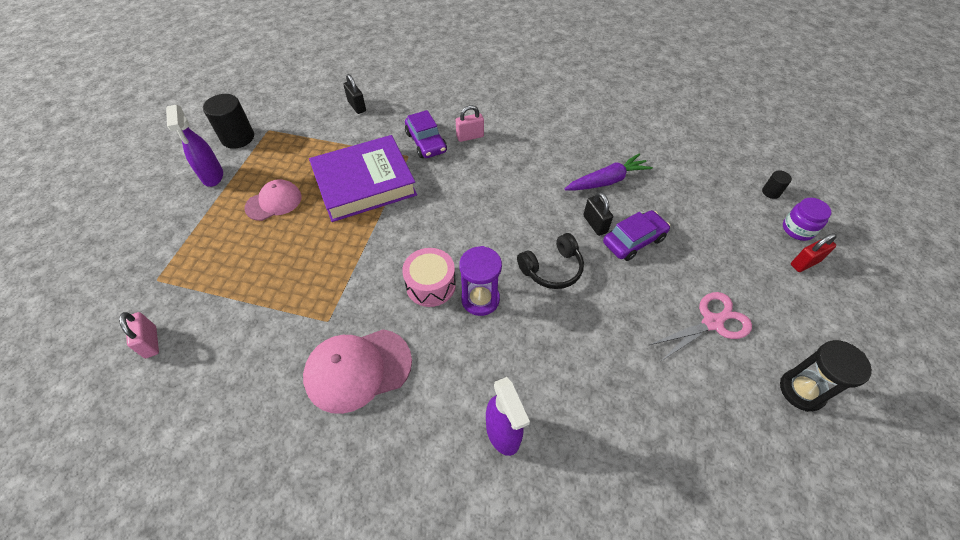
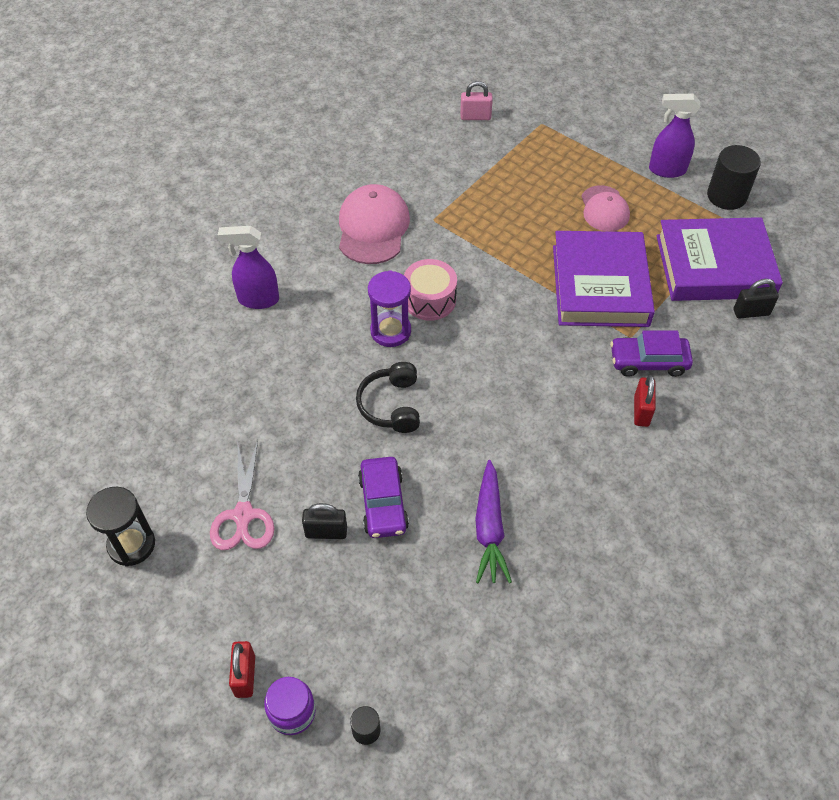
camera: 115 degrees right, 0 degrees up
(319, 130) = (714, 266): none -> purple book
(470, 136) = (641, 411): pink padlock -> red padlock
(595, 224) = (428, 476): black padlock -> black padlock (326, 532)

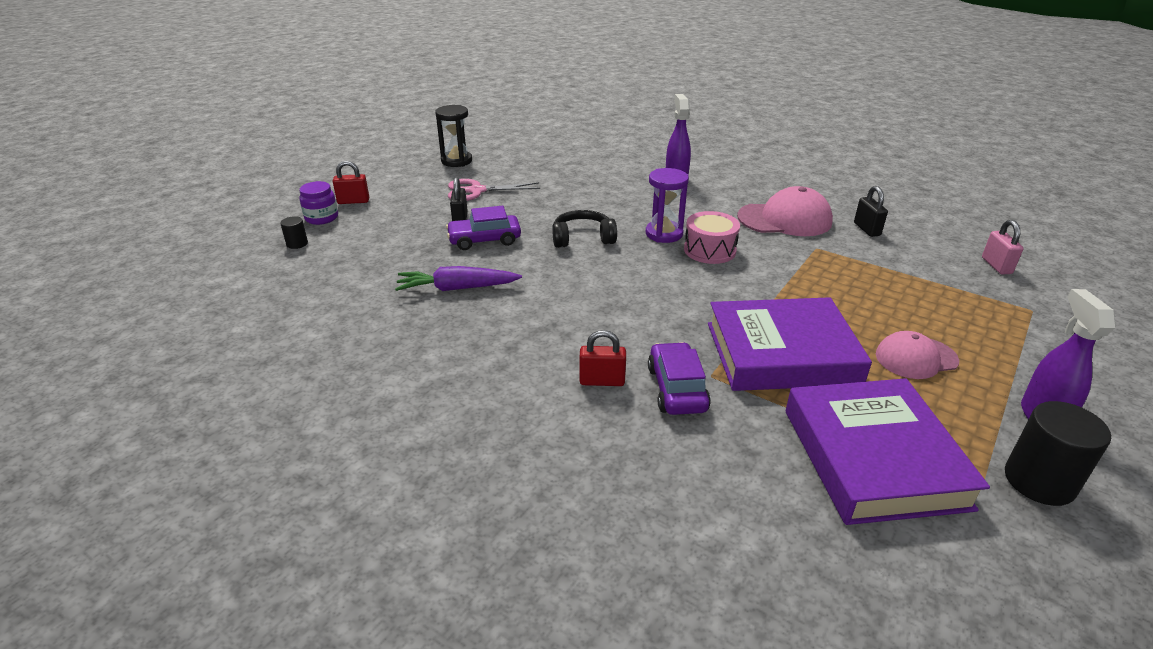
camera: 85 degrees right, 20 degrees down
(751, 312) = (801, 493): black padlock -> black padlock (867, 229)

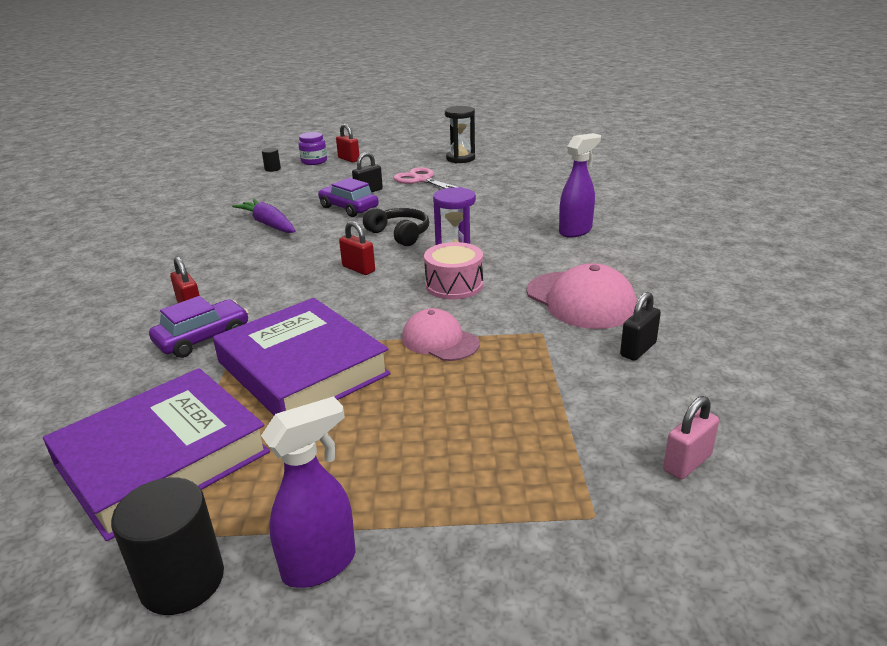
camera: 55 degrees right, 5 degrees down
(628, 276) = (358, 269): none -> red padlock
(916, 358) = (368, 446): pink cap -> pink cap (440, 340)

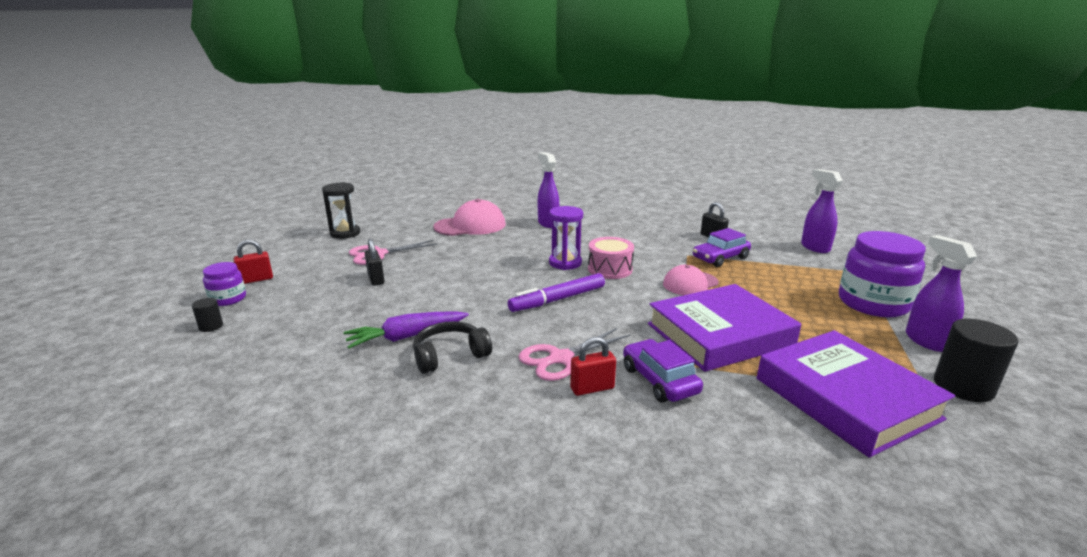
camera: 75 degrees left, 5 degrees down
(239, 287) = (560, 359): none -> pink scissors
(349, 208) = (409, 292): purple car -> purple car (720, 258)
(358, 269) = (557, 299): red padlock -> purple marker
(399, 234) = (499, 277): black headphones -> black headphones (450, 355)
(448, 517) = (873, 303): none -> purple jar
(580, 300) = (650, 239): pink cap -> pink cap (470, 226)
(687, 463) = (814, 247): pink padlock -> purple spray bottle

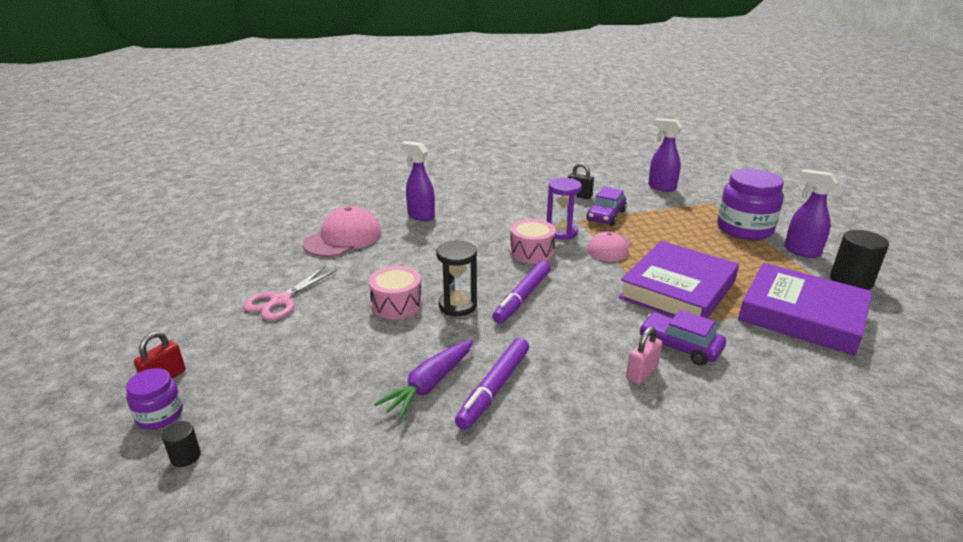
camera: 30 degrees left, 5 degrees up
(345, 233) = (204, 285): black hourglass -> black hourglass (457, 305)
(376, 279) = (316, 331): black padlock -> none
(450, 355) = (494, 388): black headphones -> purple marker
(452, 277) = (397, 304): none -> pink drum
(560, 359) = (588, 355): pink scissors -> none
(565, 263) = (486, 256): purple hourglass -> purple hourglass (561, 232)
(592, 388) = (641, 373): red padlock -> pink padlock

